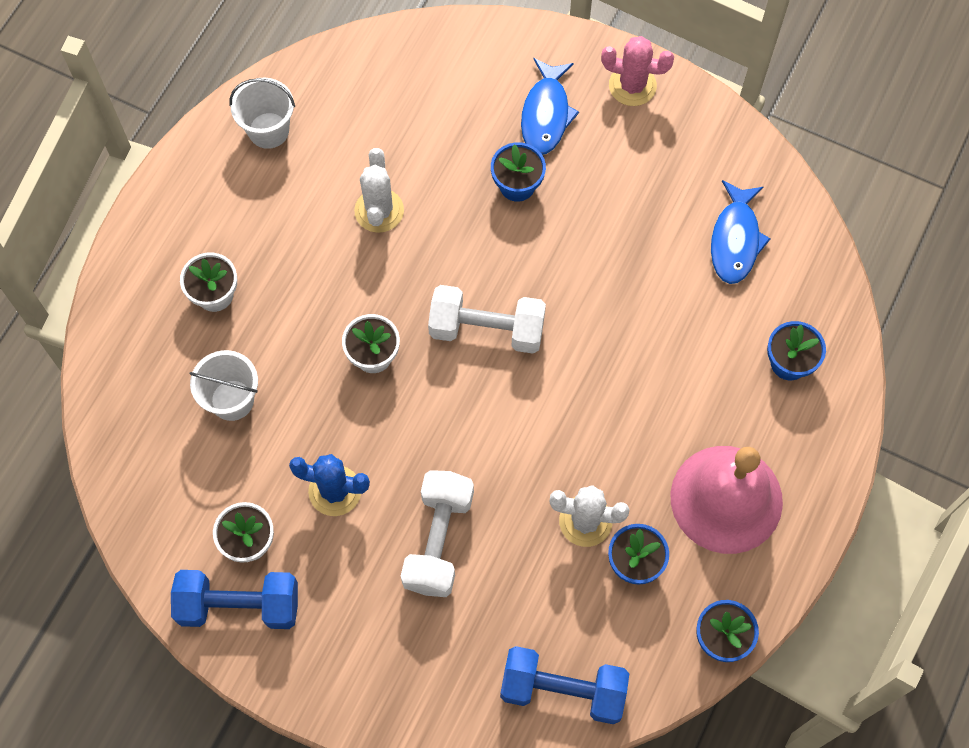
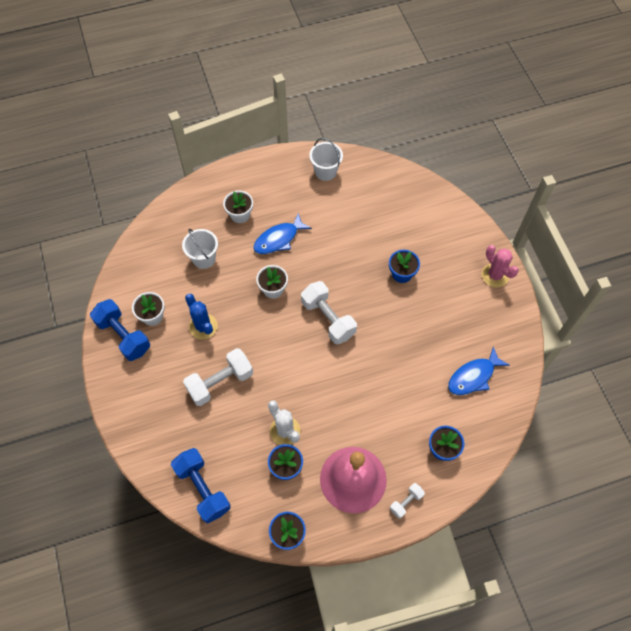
camera: 45 degrees right, 5 degrees down
(379, 211) = (335, 236): white cactus -> none
(546, 114) = (444, 256): blue fish -> blue fish (278, 239)
(812, 466) = (406, 502): none -> white dumbbell

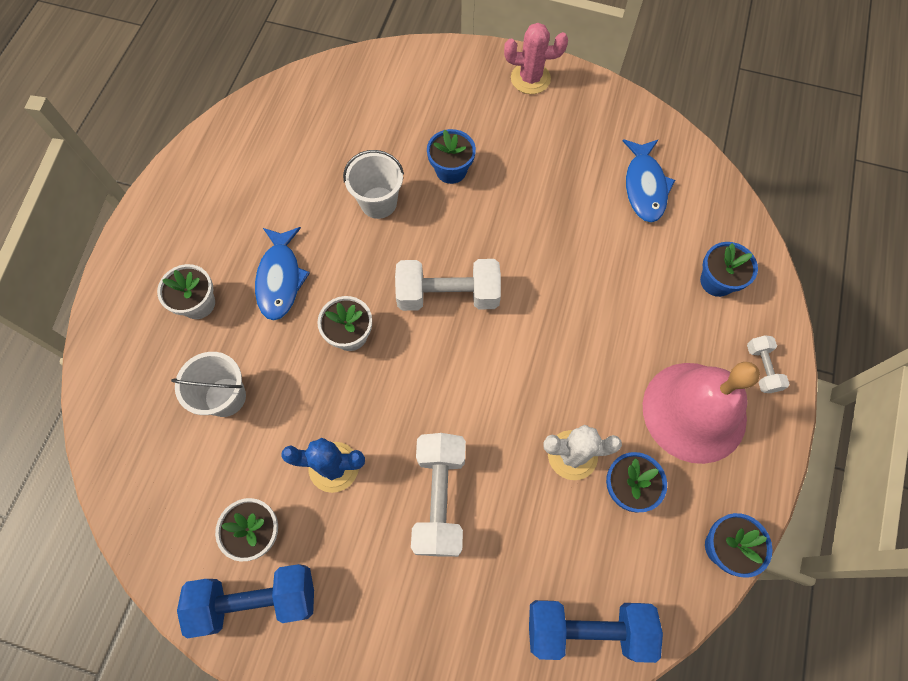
camera: 55 degrees left, 5 degrees up
(325, 171) = (229, 157): white bucket -> white bucket (378, 202)

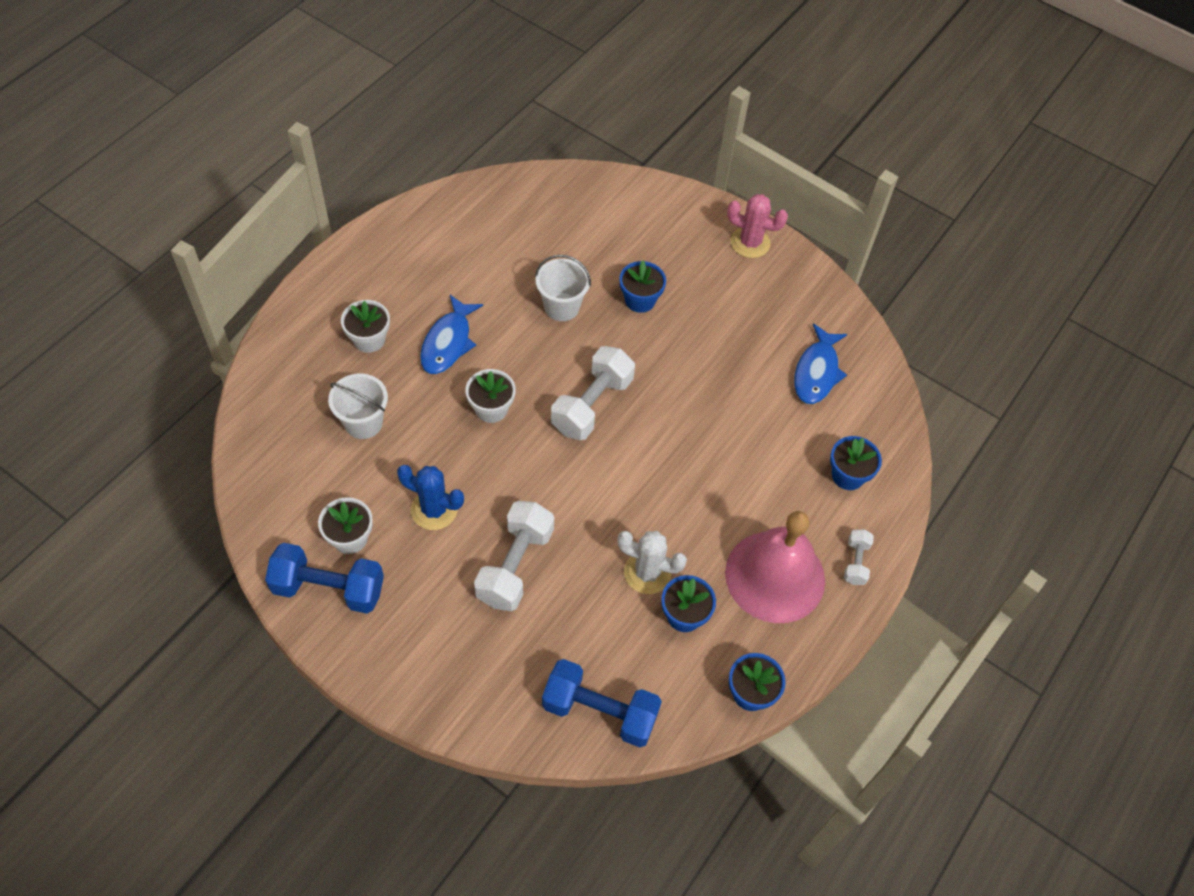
camera: 15 degrees right, 10 degrees down
(448, 295) = (592, 405): white dumbbell -> white dumbbell turned 75 degrees counterclockwise

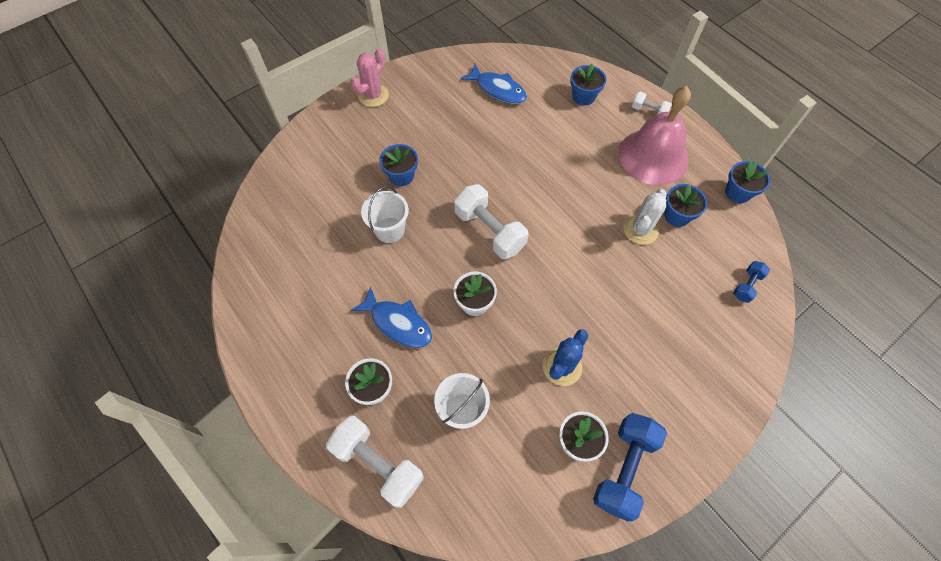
camera: 70 degrees left, 5 degrees up
(515, 566) = (623, 316): white dumbbell -> white dumbbell (378, 463)
(600, 711) = (746, 285): blue dumbbell -> blue dumbbell, size x0.51

